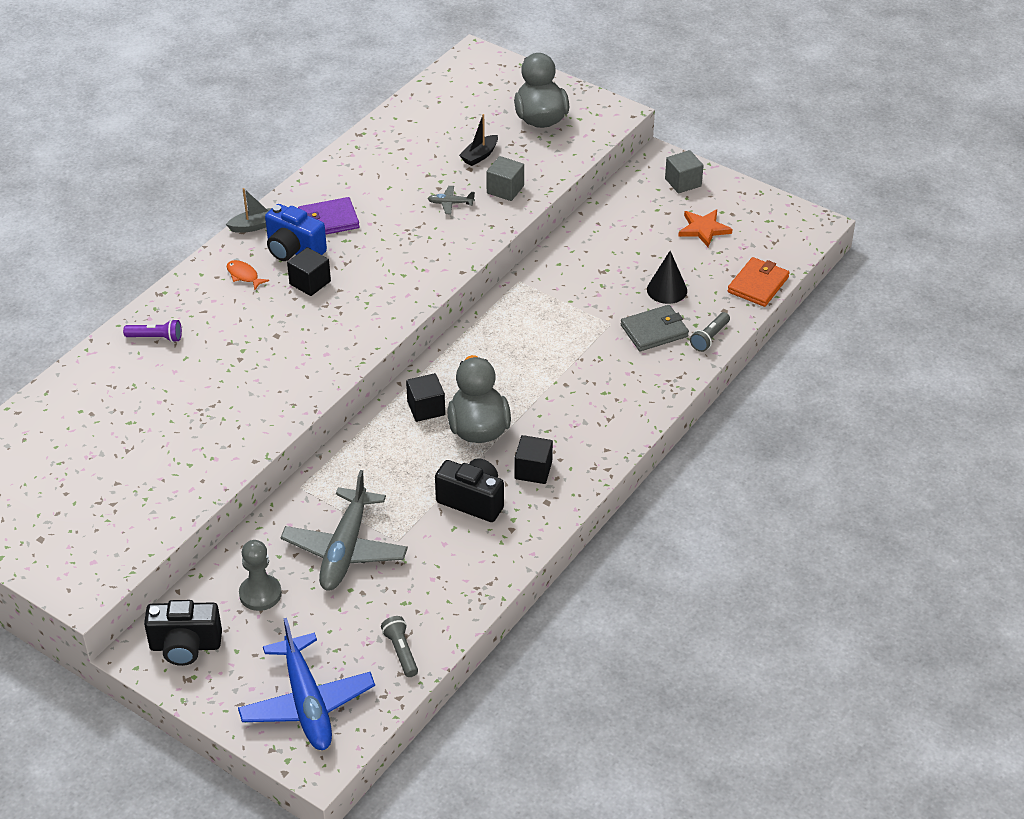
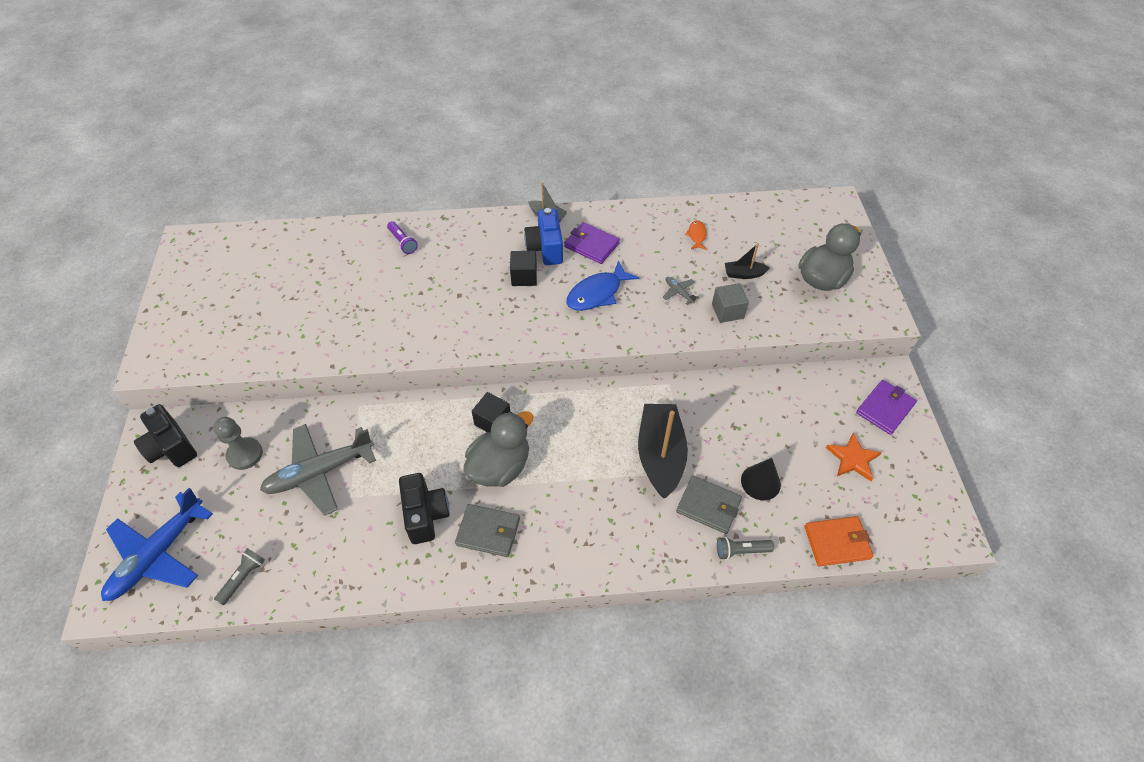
camera: 50 degrees right, 10 degrees up
(244, 275) = (498, 242): orange fish -> orange fish (696, 235)
(389, 250) = (597, 293): none -> blue fish
(533, 470) = (488, 532): black cube -> grey wallet
(579, 328) = (660, 455): none -> black boat
(683, 182) = (885, 408): grey cube -> purple wallet

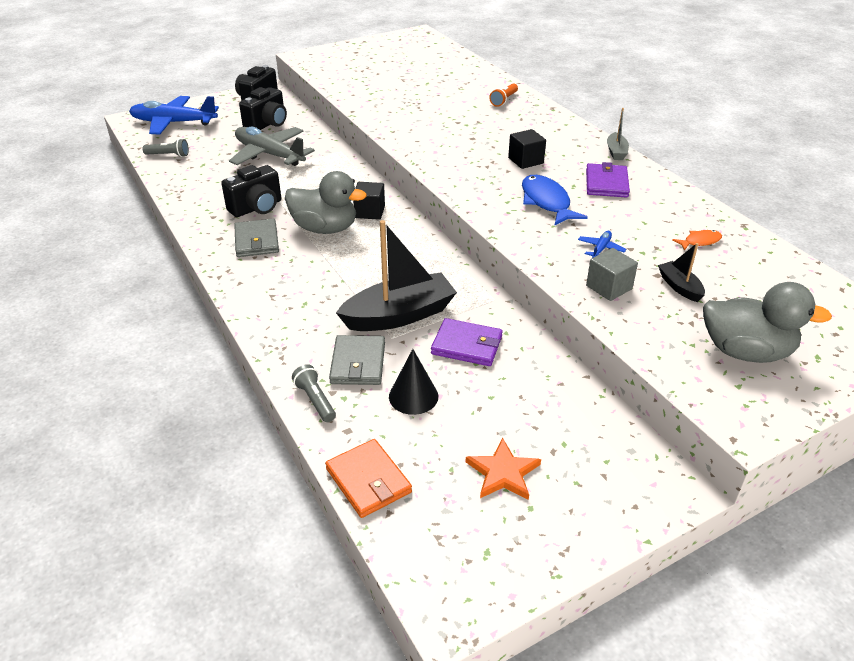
camera: 65 degrees right, 15 degrees down
(245, 454) = (267, 124): grey pawn -> black camera
(402, 242) = (504, 100): purple flashlight -> orange flashlight
(545, 248) = (573, 162): blue camera -> none
(597, 293) = (546, 202): blue fish -> blue fish turned 45 degrees clockwise
(678, 292) = (600, 249): grey plane -> blue plane
(885, 408) = (612, 492): purple wallet -> purple wallet (467, 345)

